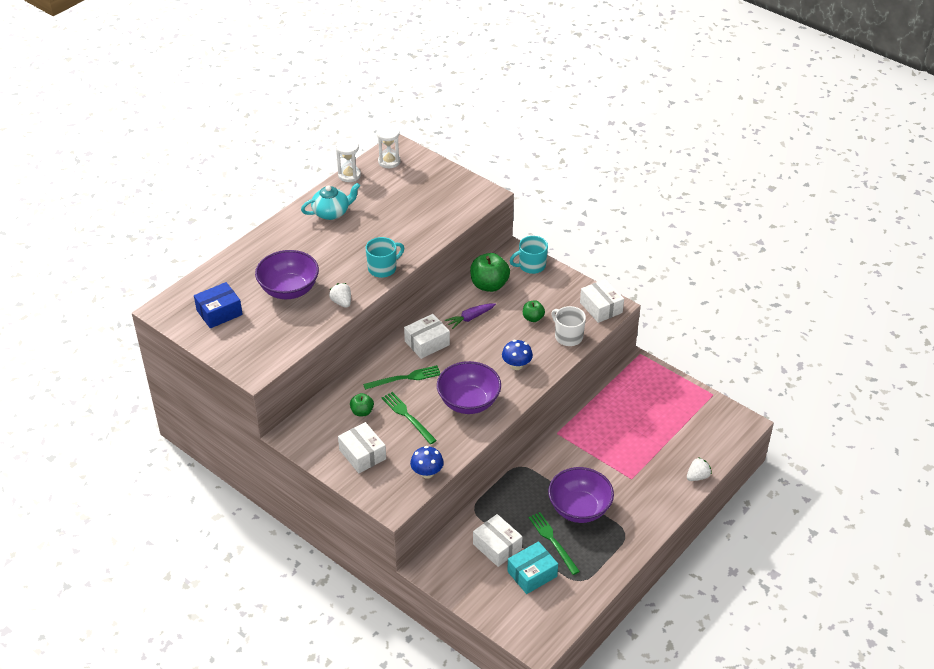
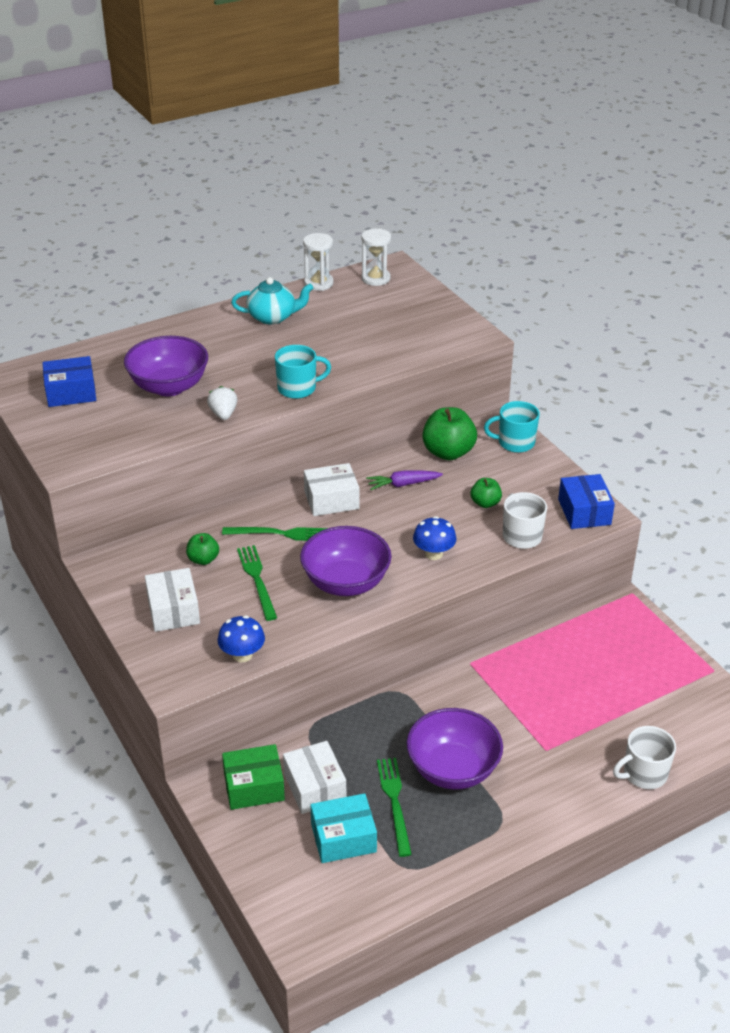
camera: 20 degrees right, 5 degrees down
(457, 558) = (254, 786): none -> green box
(601, 307) = (584, 512): white box -> blue box
(697, 476) = (643, 774): white strawberry -> white mug

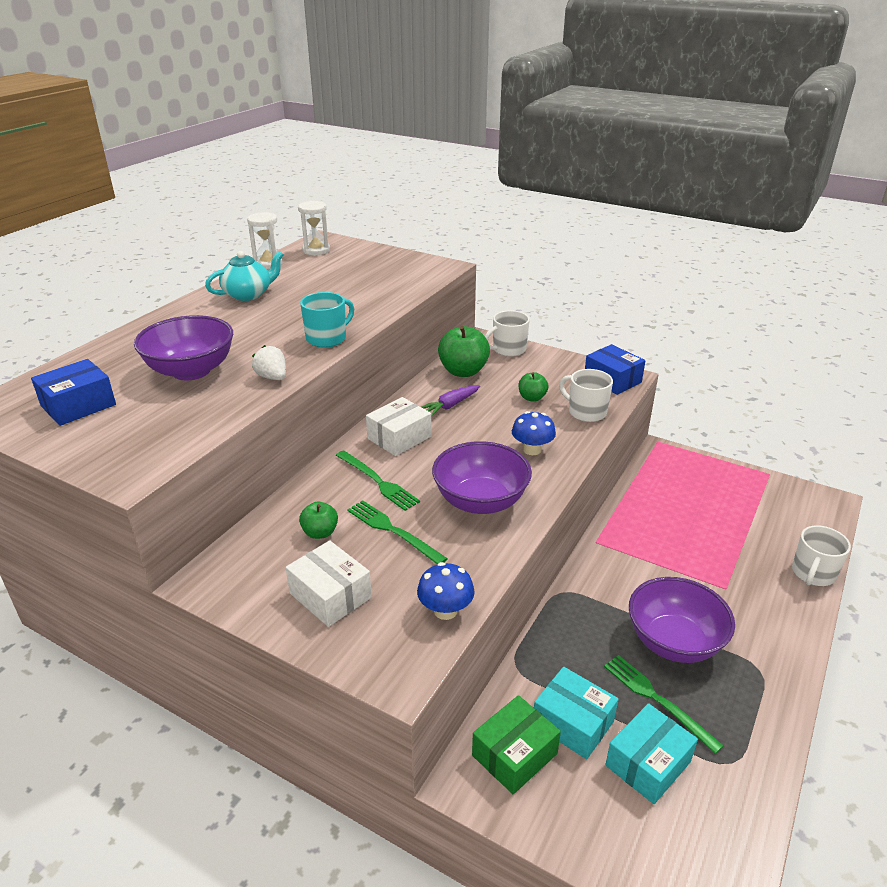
camera: 30 degrees left, 5 degrees down
(280, 534) = (378, 481): green fork -> green fork turned 75 degrees clockwise
(314, 787) = (573, 723): white box -> turquoise box
(515, 443) = (508, 350): turquoise mug -> white mug

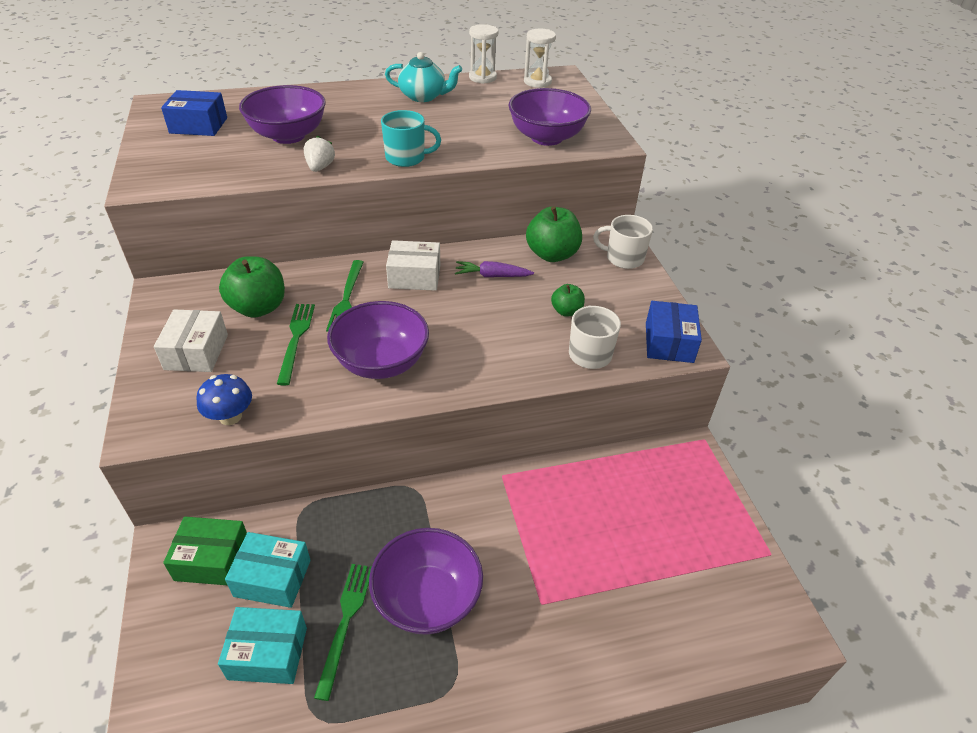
camera: 45 degrees right, 10 degrees up
(320, 533) = (258, 308): green apple -> green apple, size x1.82
(397, 281) = (546, 137): none -> purple bowl
(532, 450) = (488, 352): blue mushroom -> none
(573, 723) = (272, 578): turquoise box -> turquoise box turned 75 degrees counterclockwise
(813, 574) = (644, 670): white mug -> none

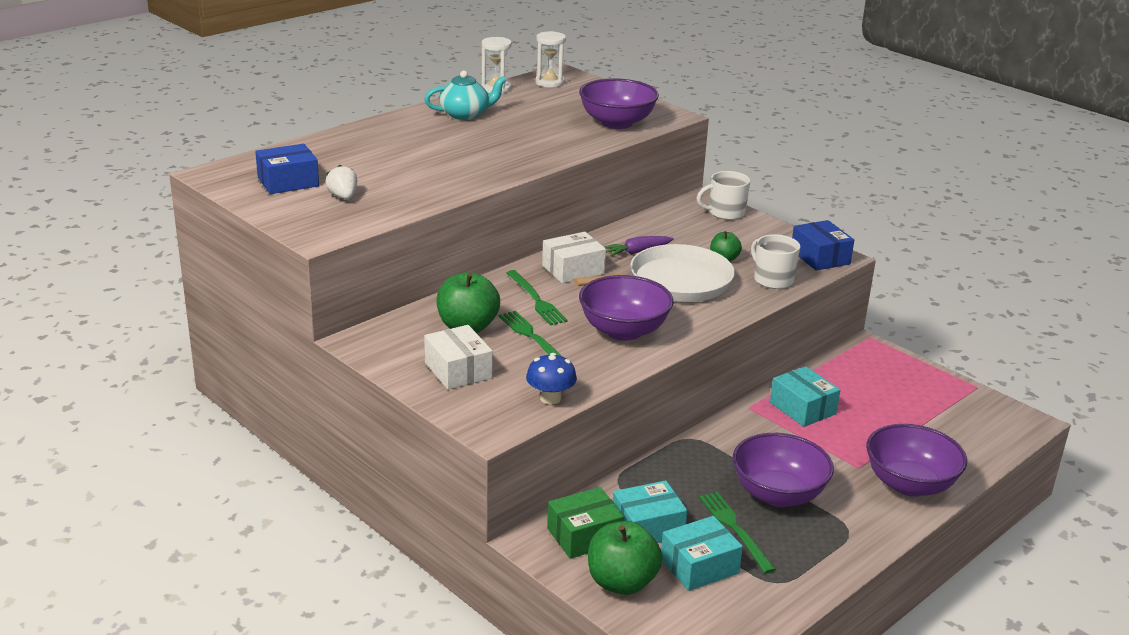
camera: 30 degrees left, 15 degrees down
(288, 136) = (390, 170): purple bowl -> purple bowl (909, 484)
(320, 167) = (459, 186): white strawberry -> white strawberry (343, 197)
(406, 158) = (523, 163): turquoise mug -> none
(489, 323) = (674, 282): none -> white pan
(552, 254) = (666, 225): green apple -> green apple (621, 582)
(553, 499) = (802, 408): none -> turquoise box

